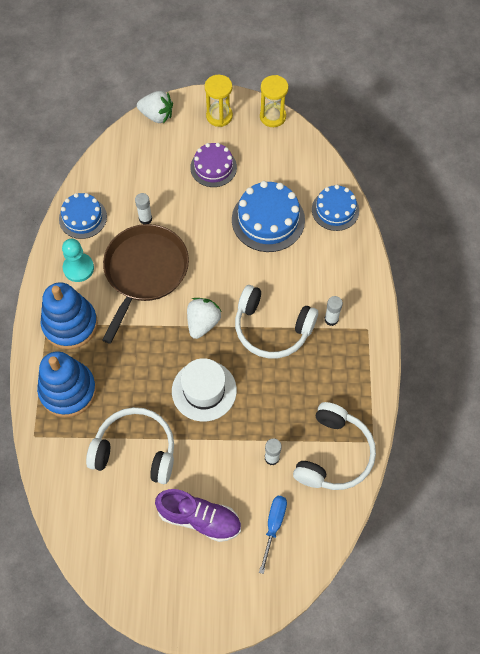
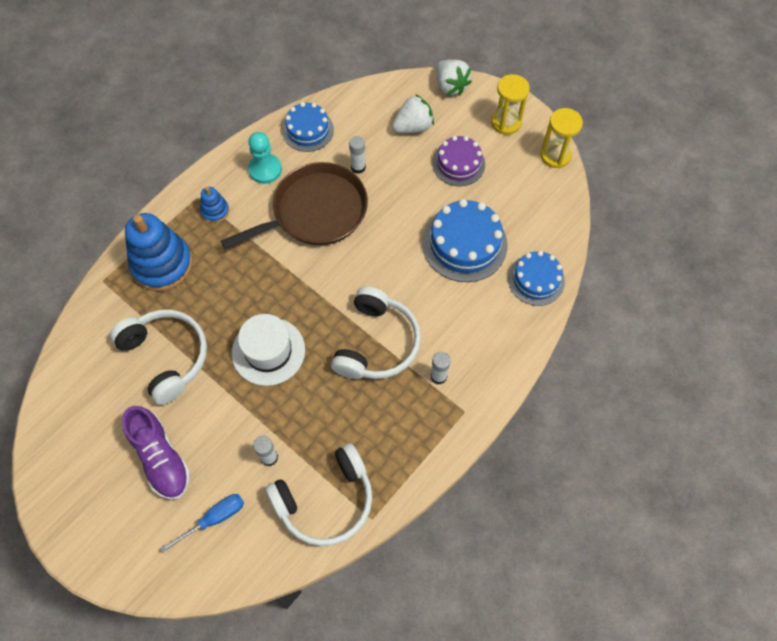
camera: 40 degrees right, 0 degrees up
(70, 324) = (215, 211): blue stacking toy -> blue stacking toy, size x0.48
(203, 323) = (322, 292): white strawberry -> white strawberry (413, 126)
(272, 329) = (377, 343): white headphones -> white headphones turned 135 degrees counterclockwise

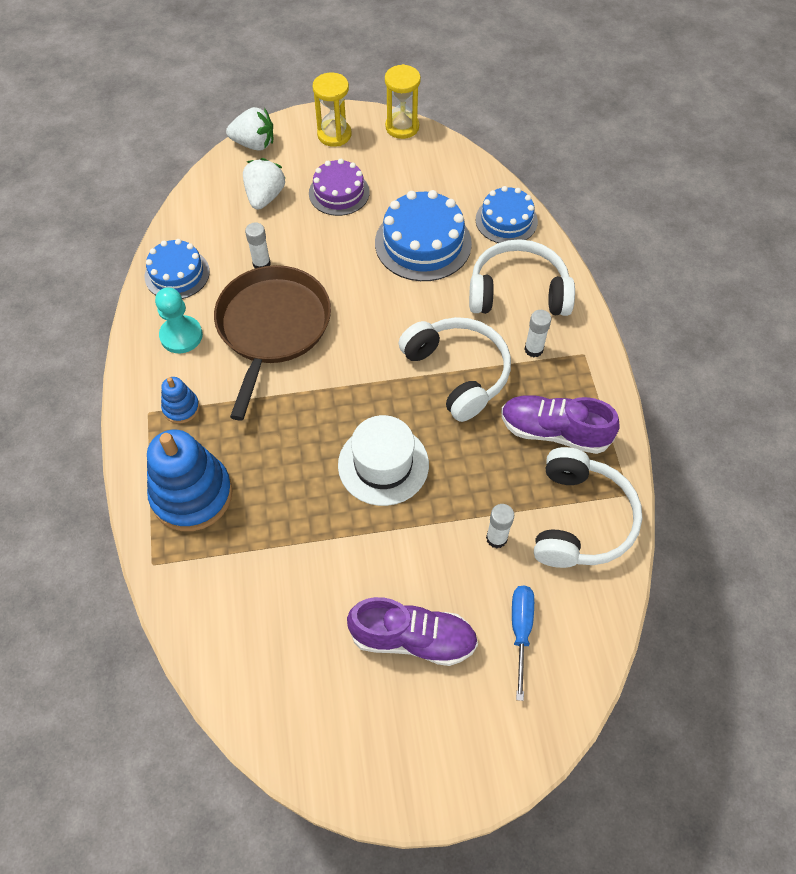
camera: 50 degrees left, 5 degrees down
(166, 356) = (302, 559): white headphones -> white headphones (518, 291)
(381, 436) = (554, 432): none -> purple shoe

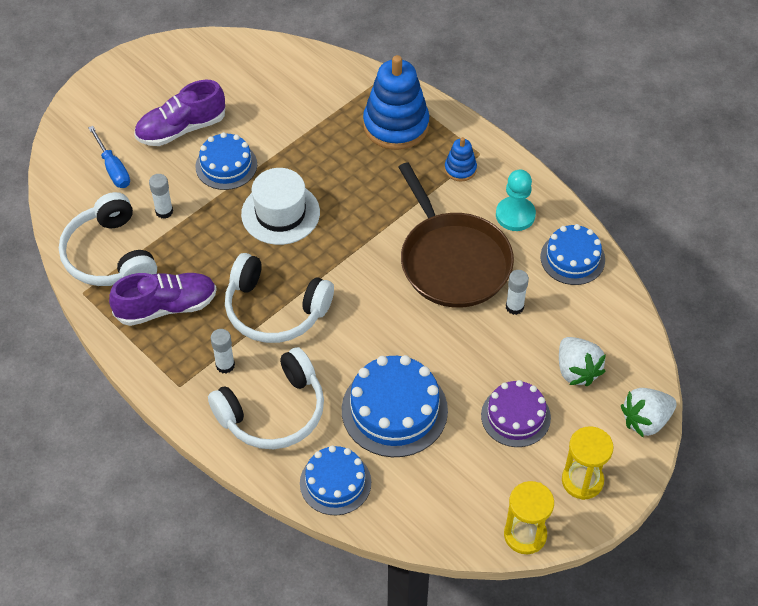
camera: 145 degrees right, 5 degrees down
(397, 555) = (226, 165): none -> blue cake

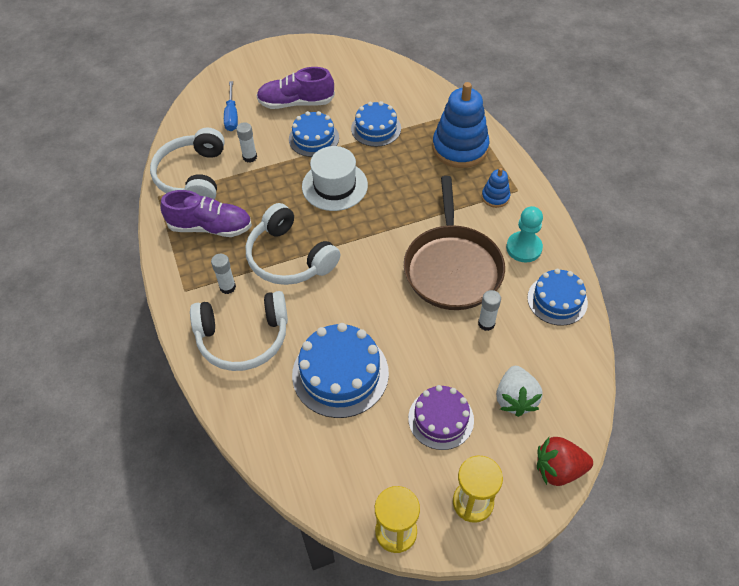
camera: 25 degrees right, 0 degrees up
(335, 482) = (259, 416): blue cake -> blue cake (376, 128)
(645, 421) = (558, 469): white strawberry -> red strawberry

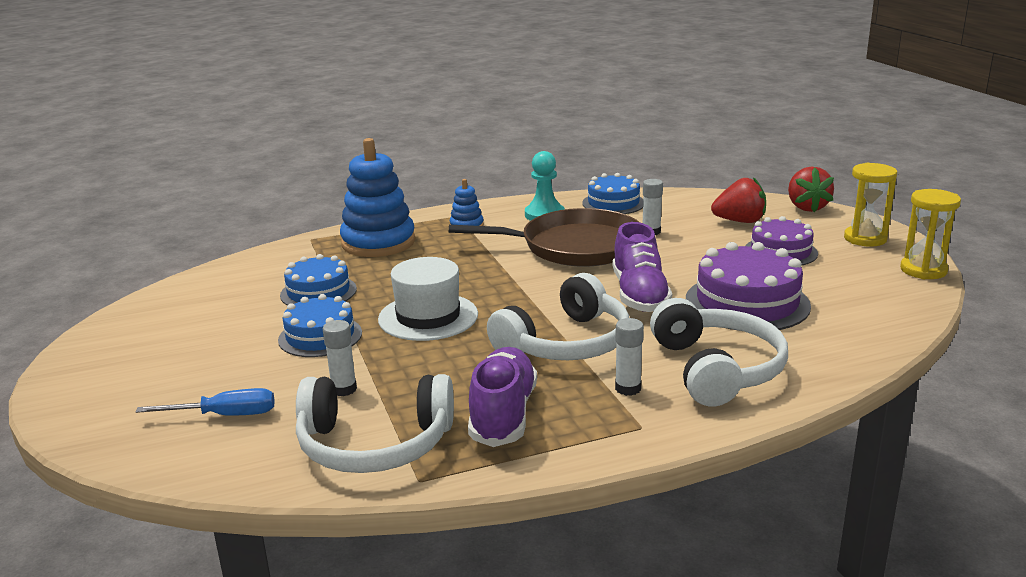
camera: 90 degrees left, 30 degrees down
(296, 103) = (226, 355): purple shoe -> purple shoe (639, 295)
(340, 373) = (747, 302): blue cake -> purple cake
(515, 399) = (740, 221): white strawberry -> red strawberry

